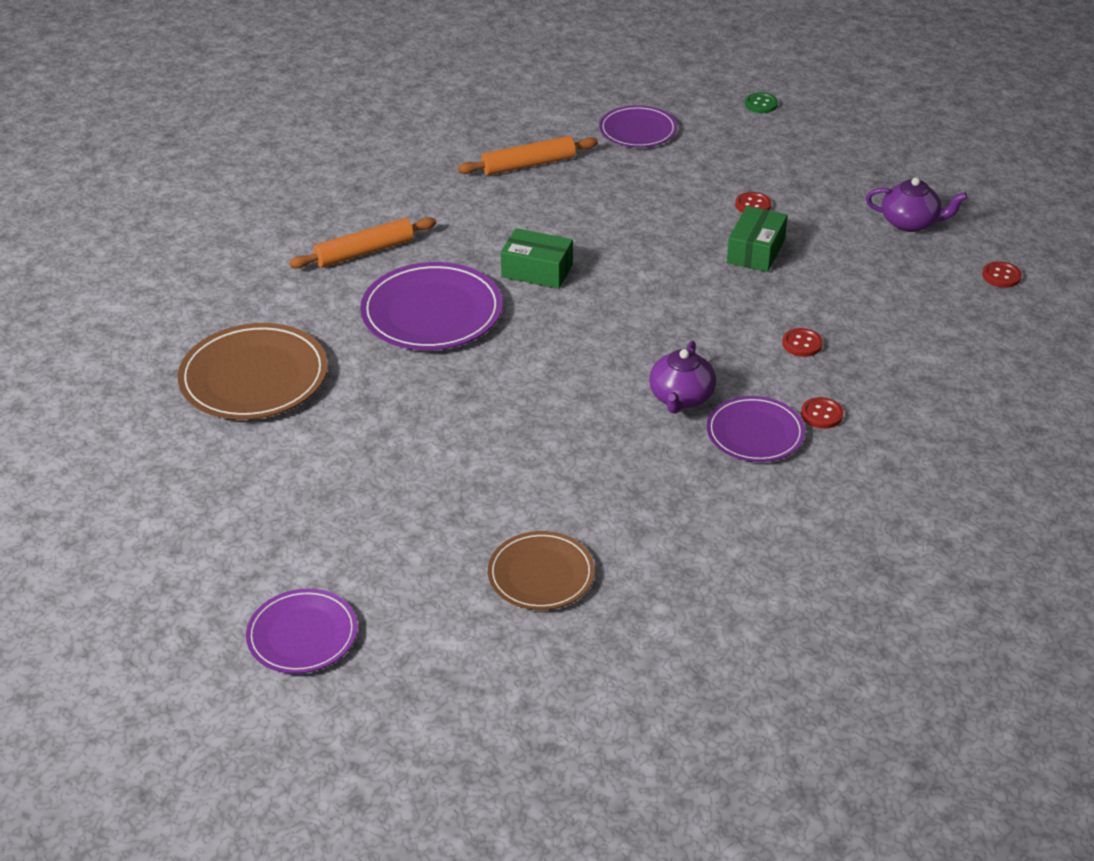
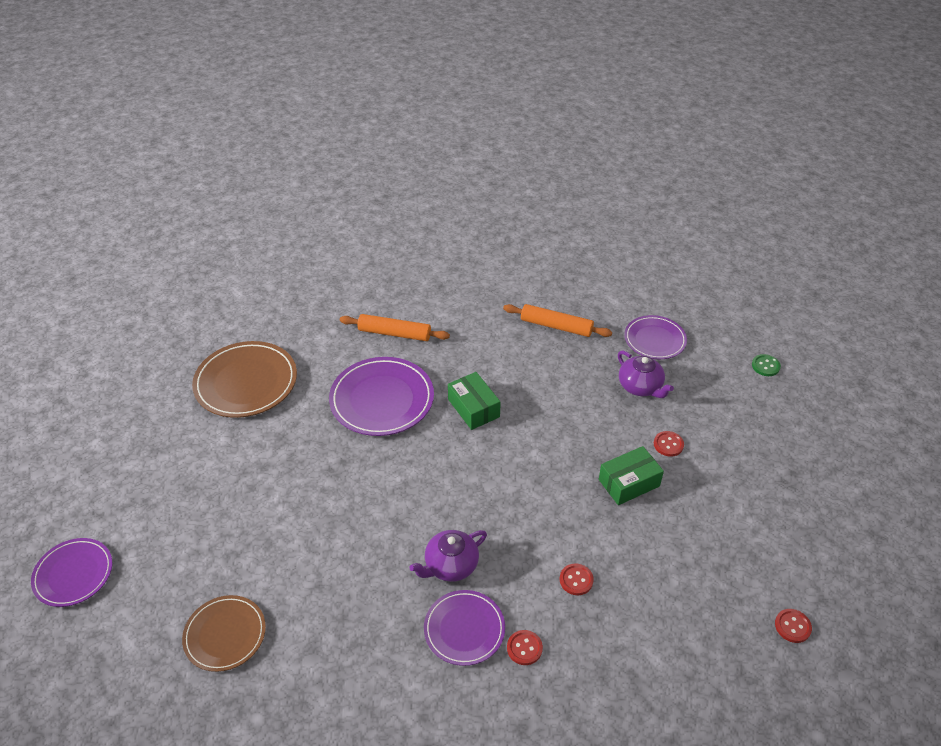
camera: 40 degrees right, 5 degrees up
(911, 223) = (771, 532): purple teapot -> purple teapot (640, 387)

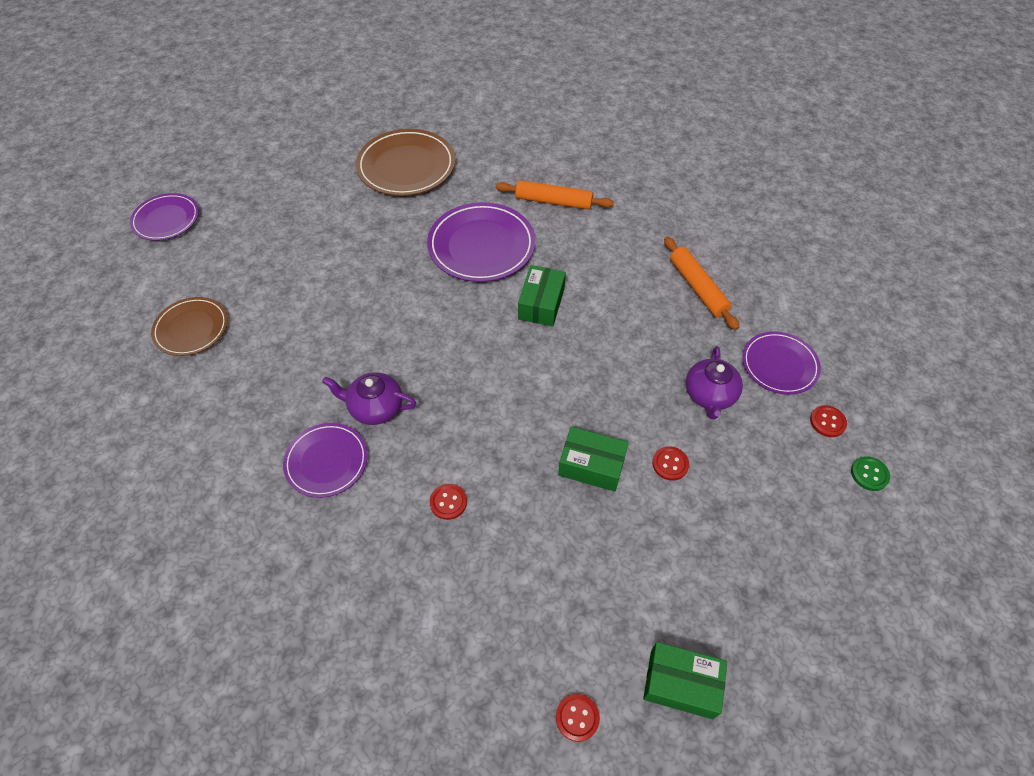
camera: 45 degrees right, 10 degrees up
(394, 333) = (553, 201): orange rolling pin -> orange rolling pin turned 45 degrees counterclockwise
(524, 648) = (347, 515): red button -> red button (827, 422)
(815, 557) = (681, 684): none -> green box

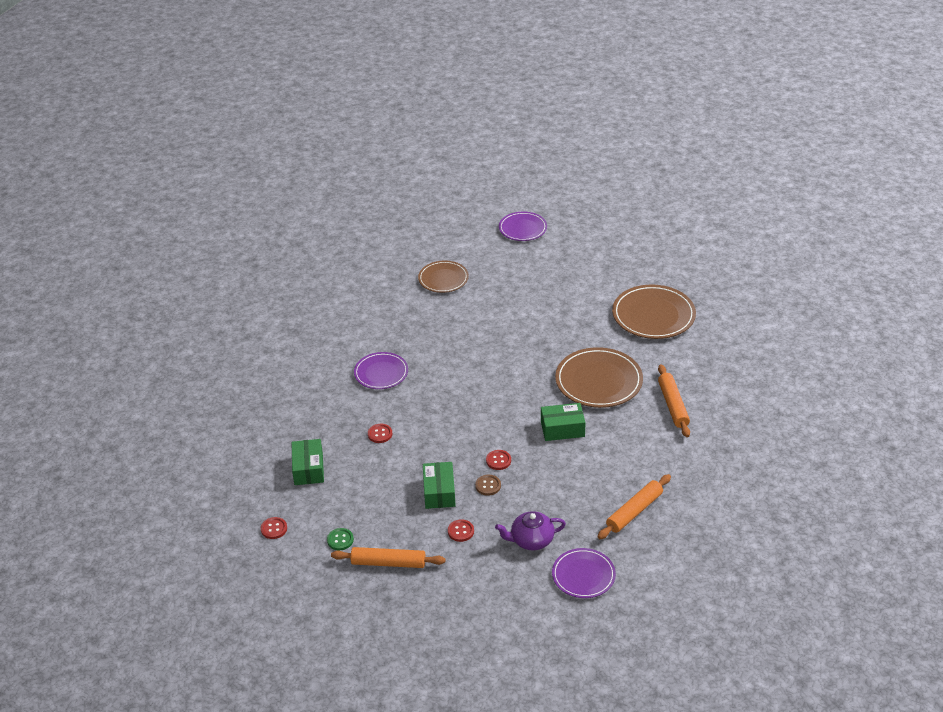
camera: 70 degrees right, 15 degrees down
(375, 407) = (429, 379): purple teapot -> none
(481, 246) = (598, 381): purple plate -> brown plate
(602, 408) = (488, 486): none -> brown button
(681, 684) = (311, 570): green box -> green box (308, 469)
(699, 569) = (388, 563): none -> orange rolling pin
(827, 422) = (544, 612): red button -> red button (498, 460)
(869, 474) = (509, 643): green button -> green button (340, 540)

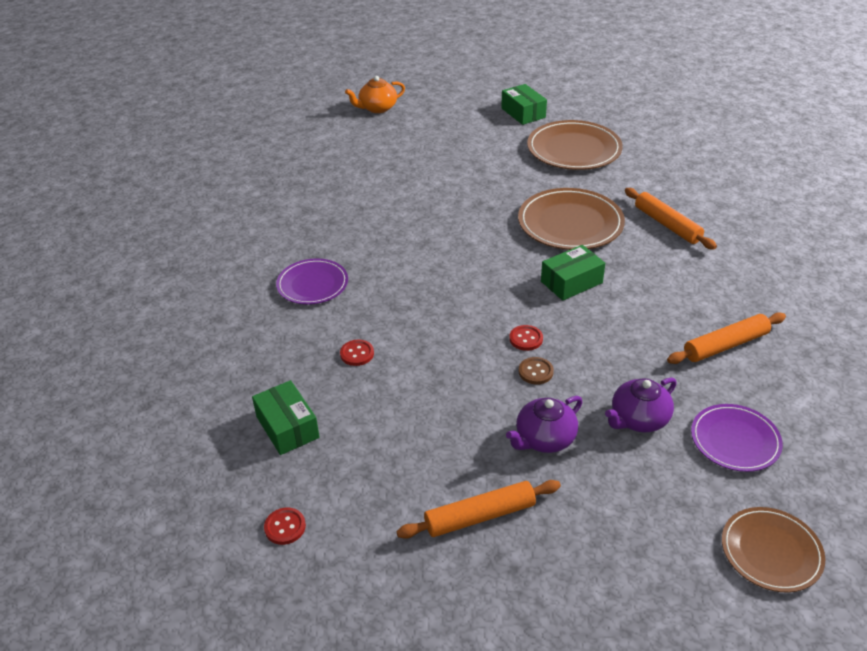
camera: 25 degrees left, 0 degrees up
(340, 540) = (391, 508): green button -> none
(439, 492) = (481, 399): green box -> green box (523, 113)
(443, 279) = (322, 172): brown plate -> brown plate (771, 552)
(460, 531) = (544, 439): red button -> purple teapot
(522, 228) = (377, 108): purple plate -> orange teapot
(634, 511) = (725, 345): orange rolling pin -> orange rolling pin turned 45 degrees clockwise

